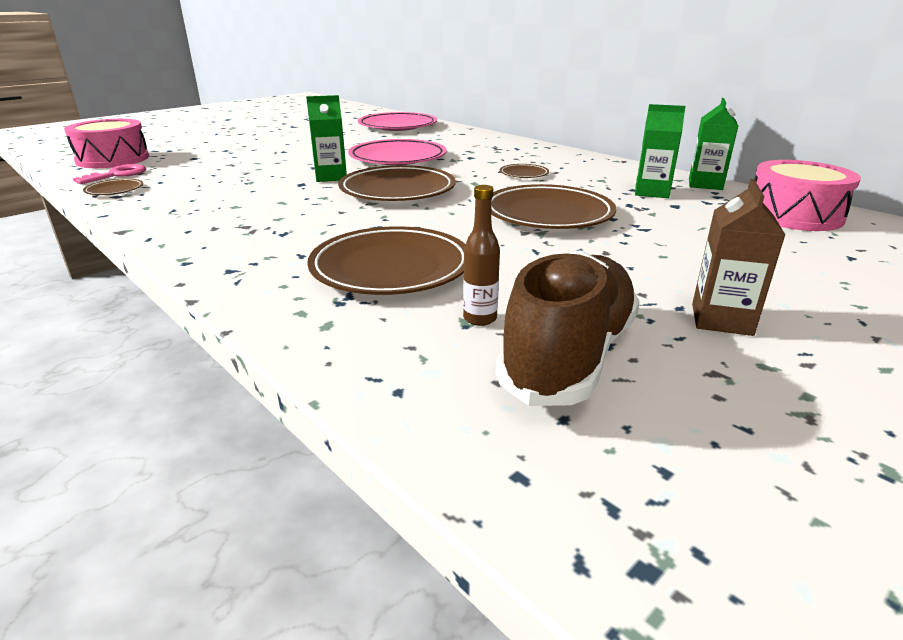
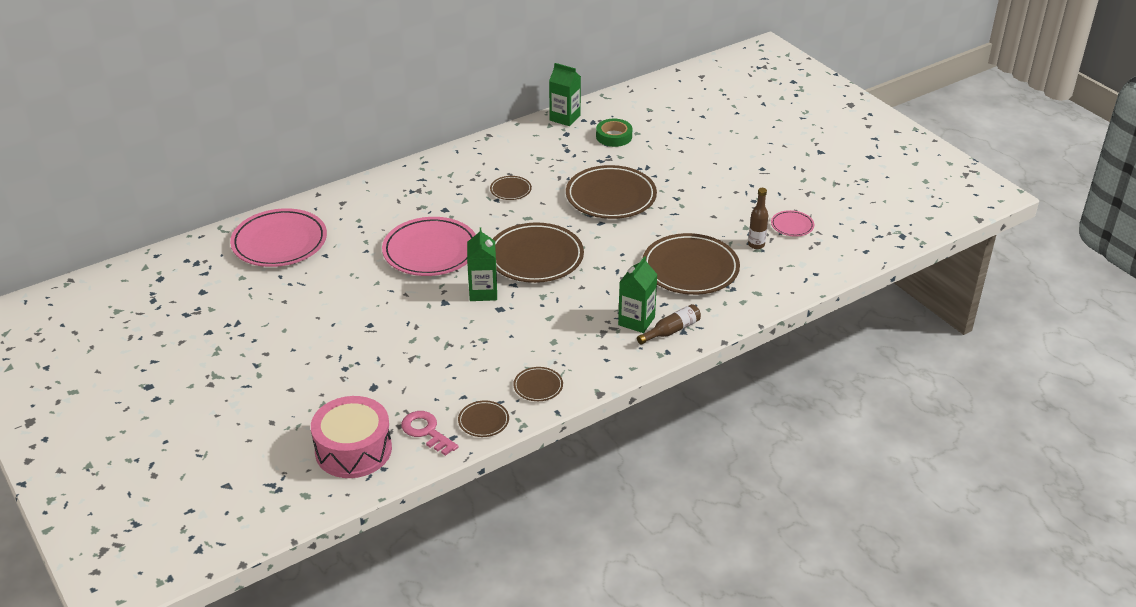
camera: 80 degrees left, 10 degrees up
(156, 205) = (538, 386): none -> brown plate
(235, 262) = (671, 330): none -> brown bottle
(569, 356) = (792, 225): brown shoe -> pink plate
(651, 192) = (576, 144): green carton -> green carton (636, 321)
(698, 208) = (614, 136): none -> green tape
(721, 319) = (764, 177): brown carton -> none
(794, 215) = (636, 108): pink drum -> none

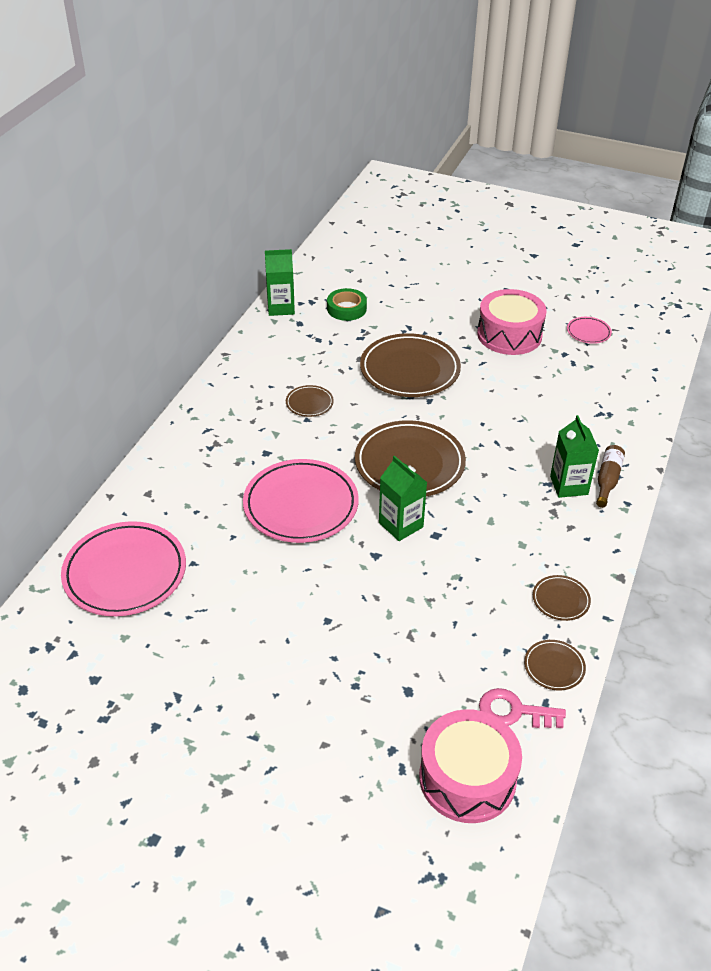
camera: 35 degrees left, 5 degrees up
(690, 269) = (555, 411): brown plate -> none
(722, 202) = (509, 335): none -> pink drum
(756, 245) = (581, 363): brown bottle -> none

